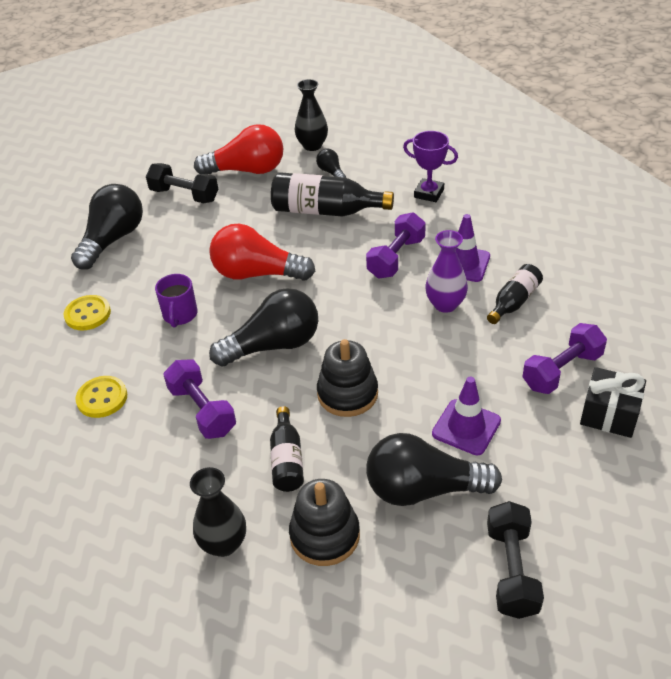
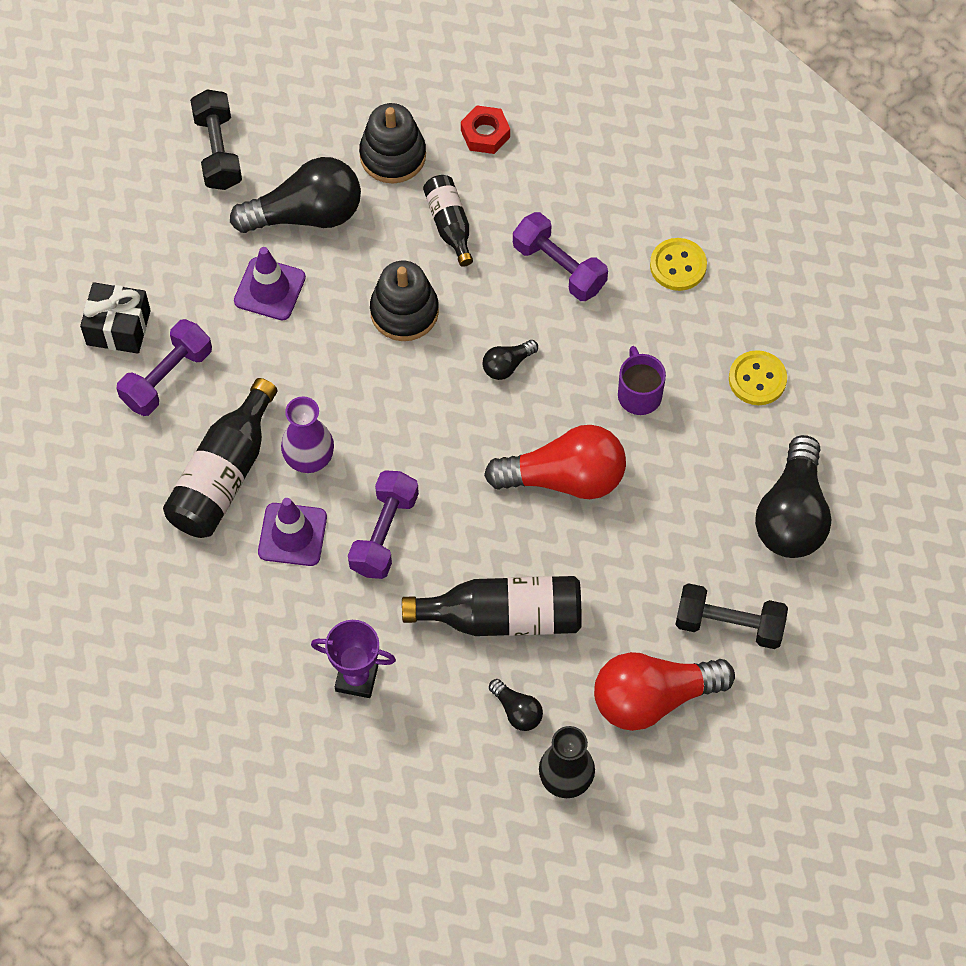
camera: 165 degrees right, 20 degrees up
(223, 544) = (485, 134): black vase -> red nut
(273, 345) = (507, 365): black light bulb -> black light bulb, size x0.46
(514, 302) = (223, 475): black bottle -> black bottle, size x1.69

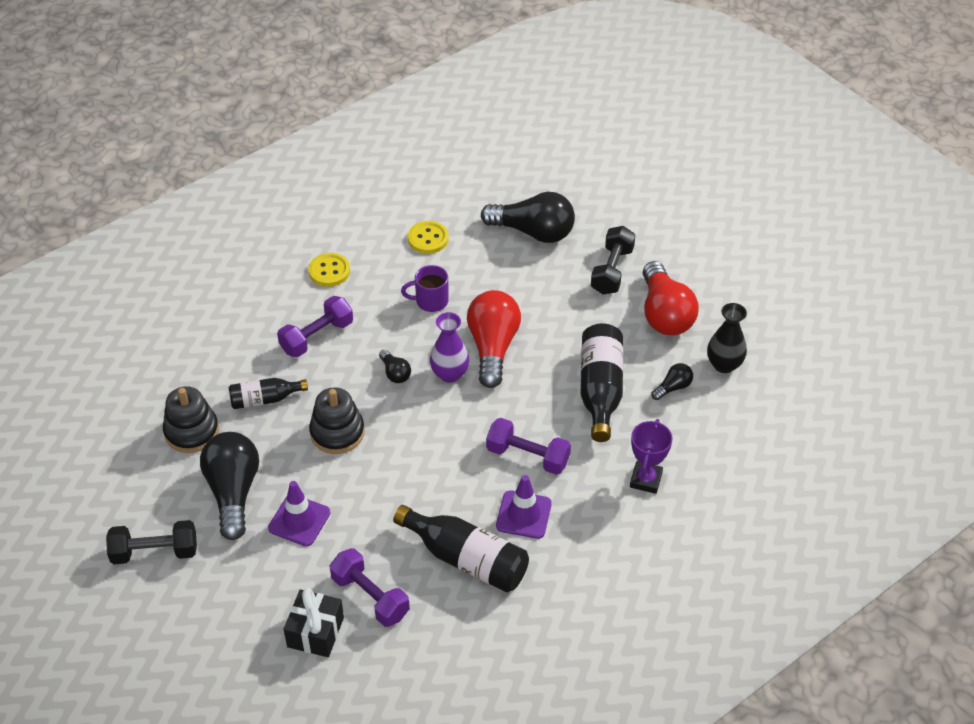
camera: 85 degrees left, 15 degrees down
(309, 459) = (459, 500): purple vase -> purple vase (449, 374)
(485, 134) = (187, 372): red nut -> none

